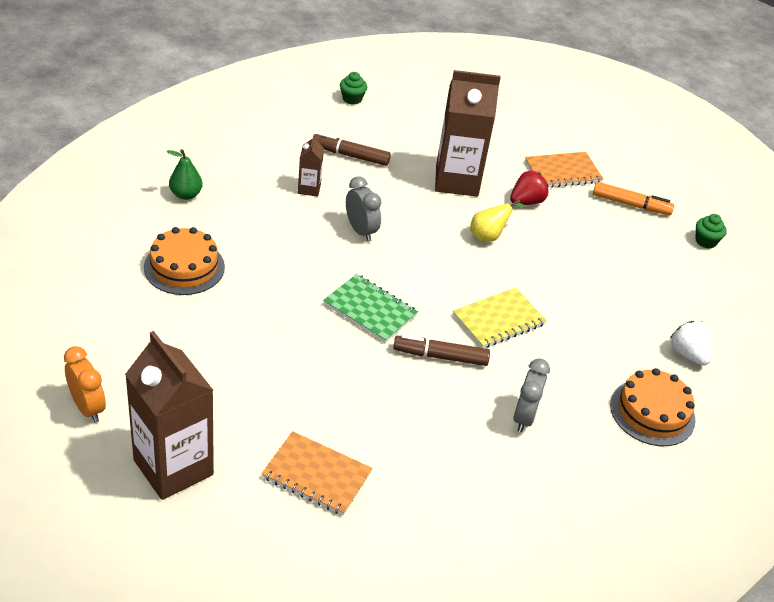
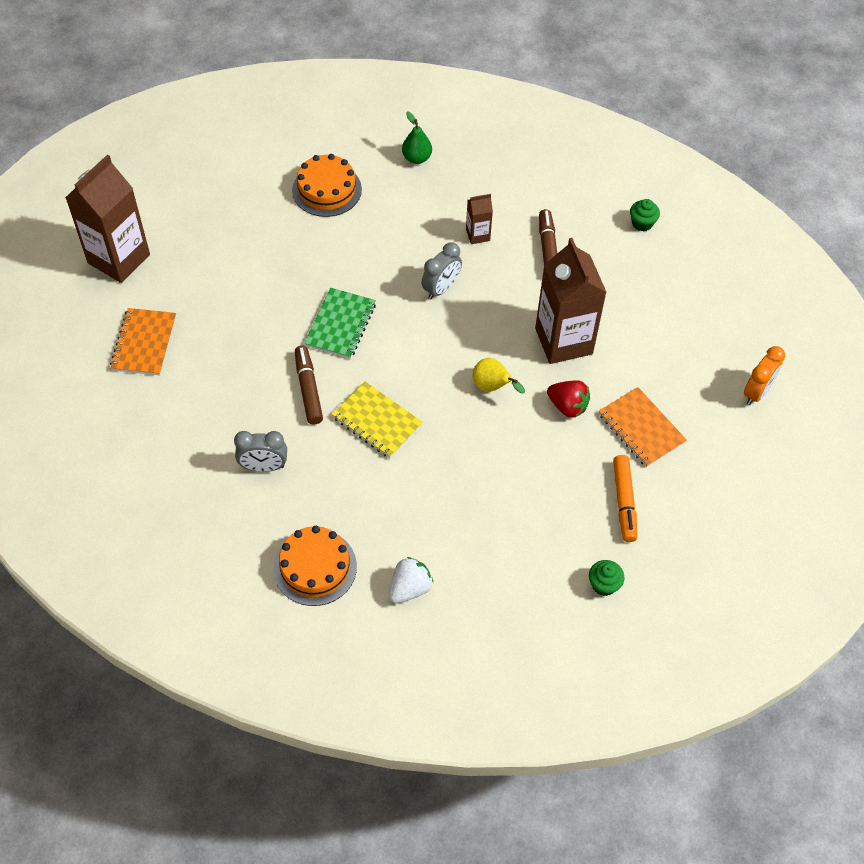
camera: 75 degrees right, 15 degrees up
(88, 408) = (153, 192): orange clock -> orange clock (757, 392)

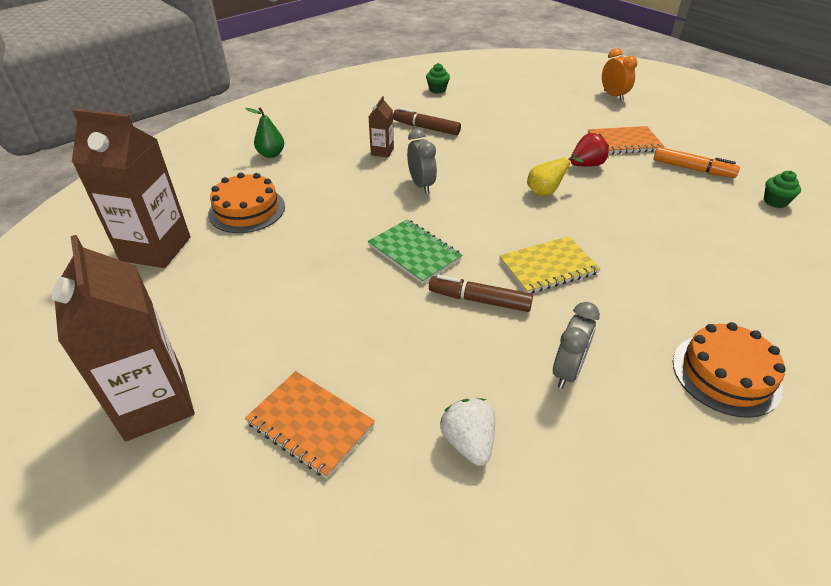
camera: 60 degrees left, 15 degrees down
(410, 588) = (765, 310): white strawberry -> white strawberry (468, 442)
(563, 341) = (520, 148): brown carton -> brown carton (156, 249)

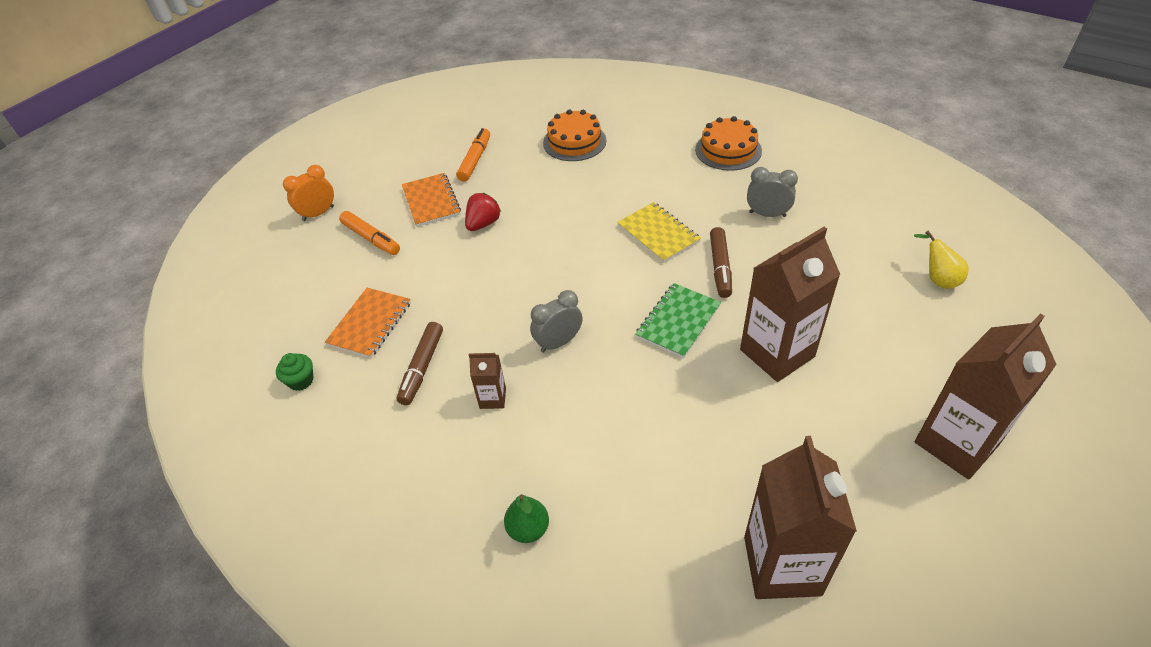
camera: 100 degrees left, 5 degrees up
(247, 210) = (667, 499): orange cake -> orange cake (574, 142)
(310, 424) = (901, 334): orange notebook -> orange notebook (370, 324)
(342, 307) = (777, 353): none -> brown carton
(468, 442) = (856, 251): white strawberry -> none
(546, 192) = (543, 246): yellow pear -> yellow pear (937, 279)
(576, 115) = (371, 238): none -> orange marker
(586, 165) = (483, 224): red strawberry -> red strawberry turned 75 degrees clockwise
(775, 201) = (517, 121): green cupcake -> none

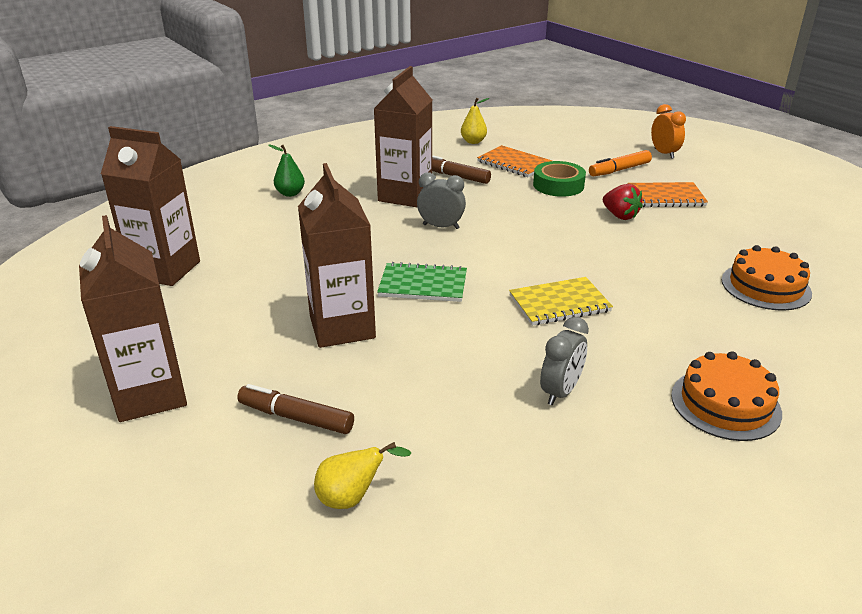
camera: 105 degrees right, 15 degrees down
(301, 381) = (473, 141): green cupcake -> yellow pear
(424, 276) = (558, 185): none -> green tape
(475, 160) = (735, 224): orange marker -> none
(493, 398) = (405, 195): brown carton -> brown carton, size x2.17
(558, 342) = (441, 226): grey clock -> grey clock turned 60 degrees counterclockwise
(678, 322) = (423, 285): green notebook -> green notebook turned 45 degrees counterclockwise
(720, 267) = (482, 328): brown marker -> brown marker (296, 417)

